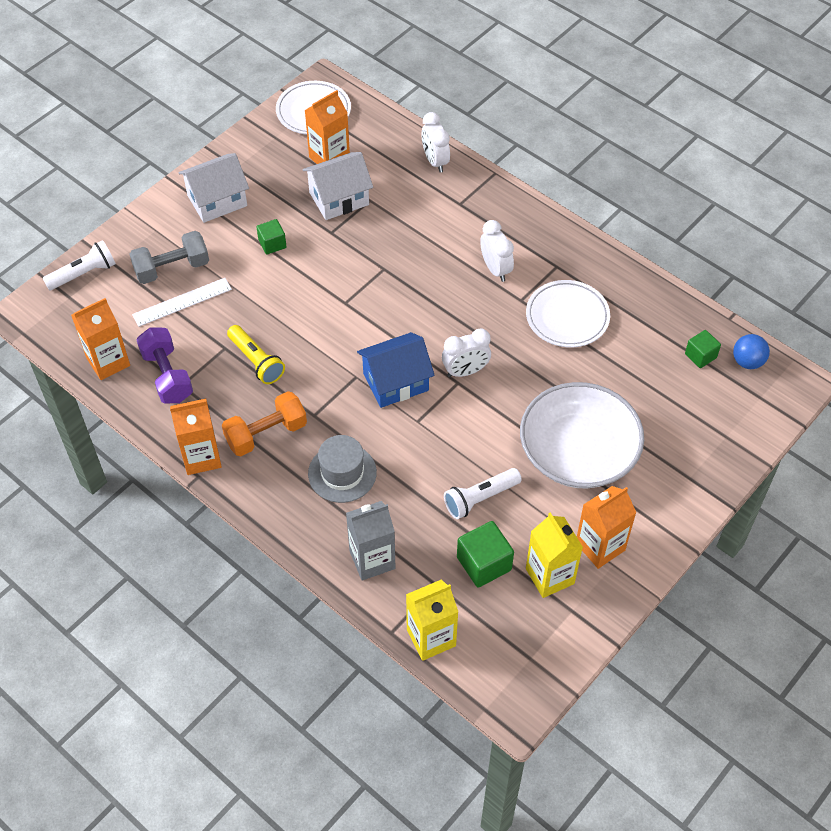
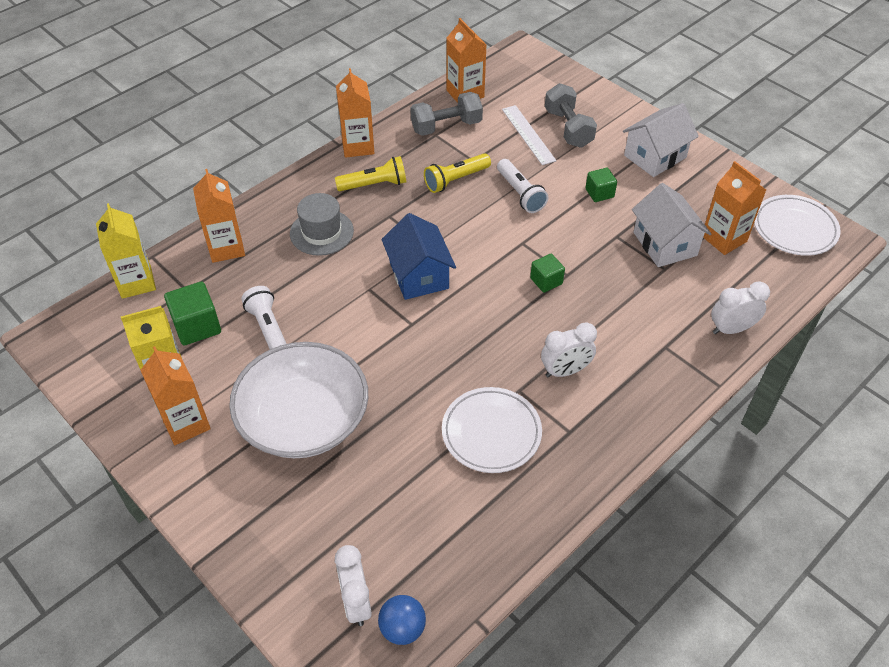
camera: 95 degrees right, 5 degrees down
(83, 274) = (562, 78): white flashlight -> white flashlight (520, 193)
(167, 375) = (446, 126): purple dumbbell -> grey dumbbell
(217, 201) = (655, 156): white house -> white house turned 75 degrees clockwise
(266, 434) = (374, 185): orange dumbbell -> yellow flashlight
(372, 559) = (226, 248): grey carton -> orange carton
(465, 371) = (424, 331): white clock -> white clock (356, 602)
(700, 356) = (418, 571): green cube -> green cube (546, 281)

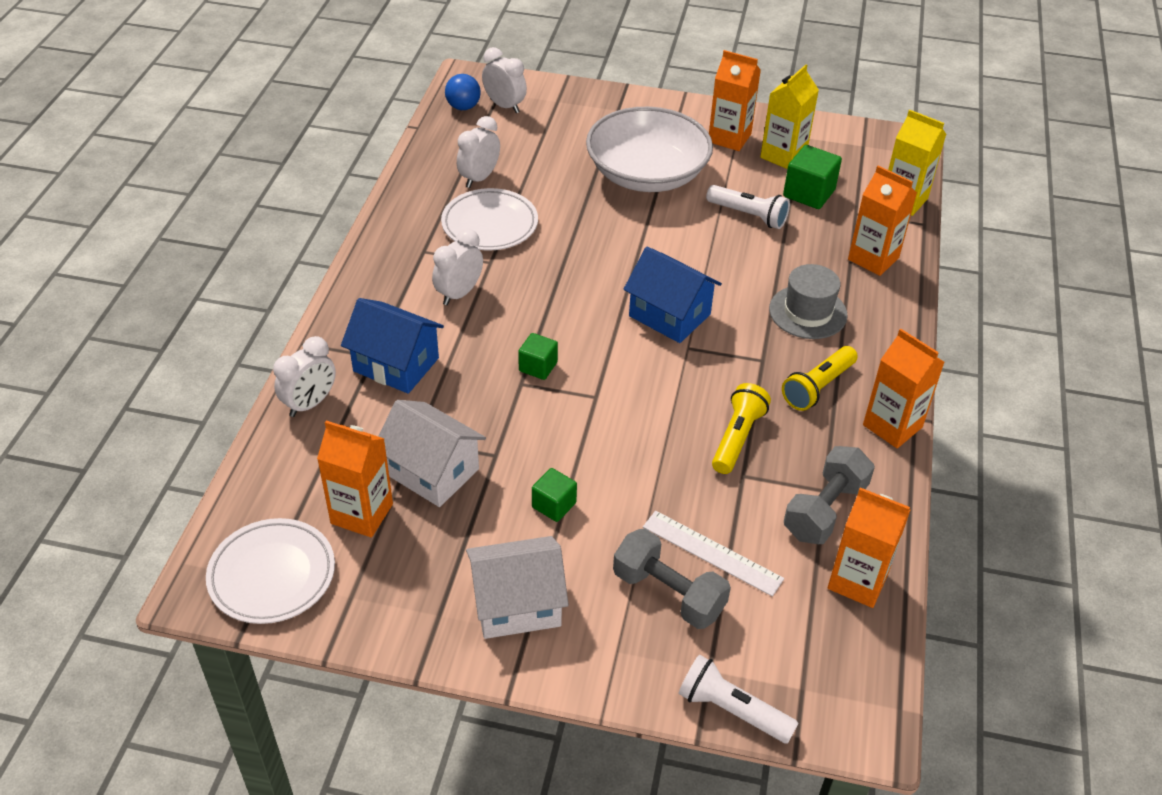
camera: 145 degrees right, 5 degrees down
(461, 498) = (479, 178): none -> white clock
(520, 193) = (648, 456): white flashlight -> white flashlight (732, 710)
(651, 331) = (396, 364): none -> blue house
(655, 156) = (517, 604): white house -> white house turned 60 degrees clockwise

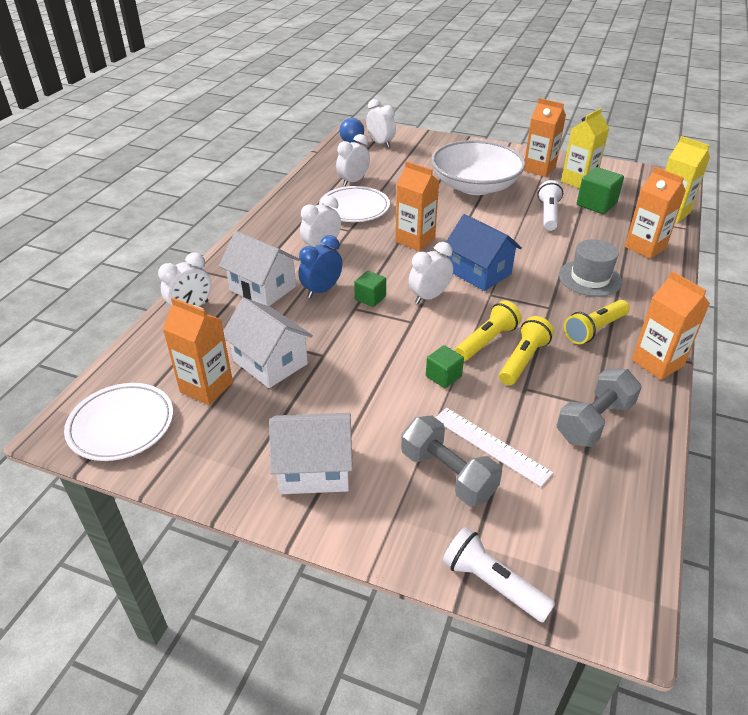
camera: 10 degrees right, 5 degrees down
(396, 364) = (263, 288): blue house -> white house
(473, 360) = (321, 290): none -> blue clock
(554, 505) = (362, 395): green cube -> green cube (443, 376)
(612, 358) = (429, 297): none -> white clock
(691, 415) = (487, 341): none -> yellow flashlight
(748, 215) = (548, 215): white flashlight -> white flashlight turned 120 degrees counterclockwise
(857, 581) = (621, 482): orange carton -> orange carton (415, 240)

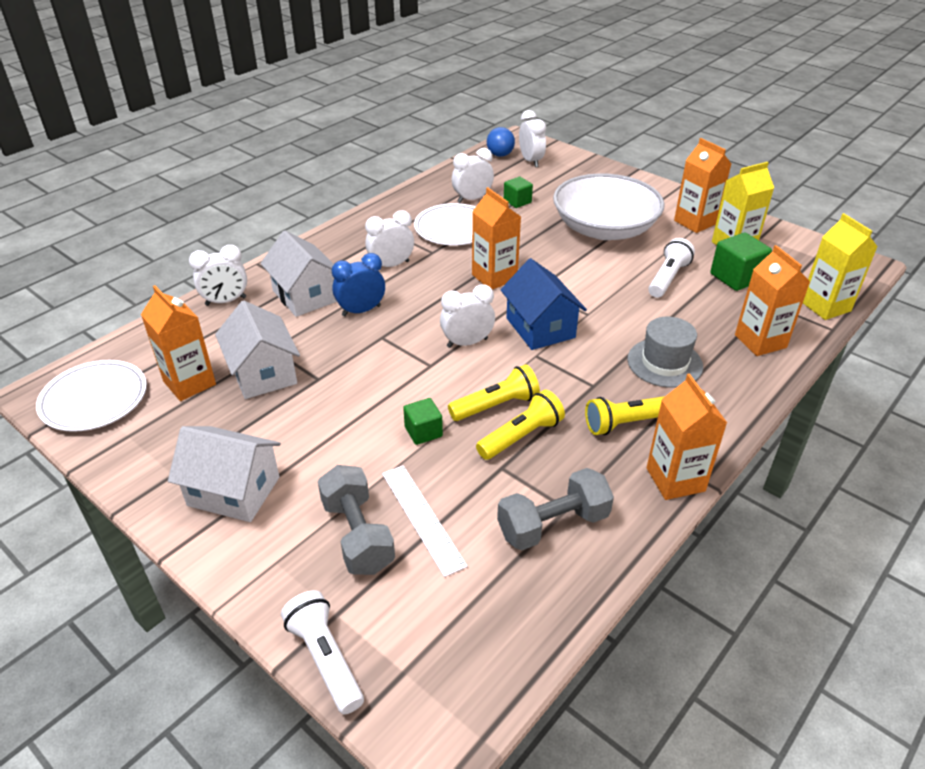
camera: 20 degrees right, 0 degrees up
(370, 298) = (404, 330): green cube -> green cube (517, 201)

